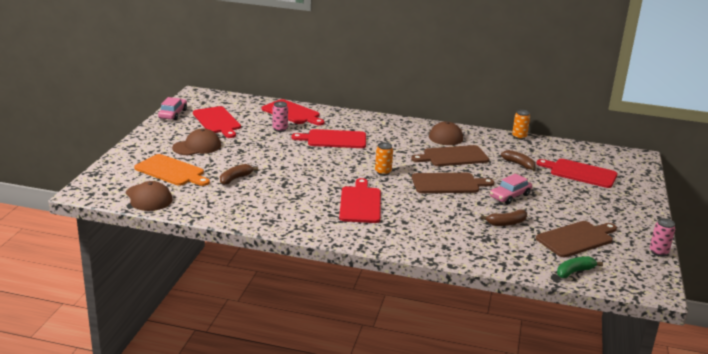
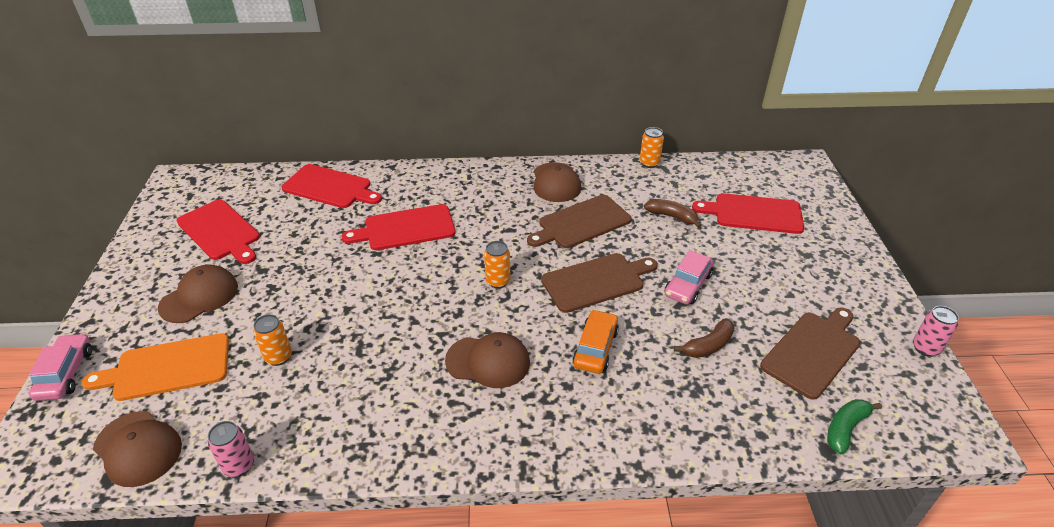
camera: 15 degrees left, 15 degrees up
(171, 171) = (167, 368): orange cutting board -> orange cutting board turned 150 degrees clockwise
(173, 114) = (146, 232): pink car -> pink car (66, 373)
(235, 178) = (278, 357): brown banana -> orange can
(280, 129) = (320, 226): pink can -> pink can (239, 465)
(360, 203) = (488, 361): red cutting board -> brown cap
(431, 210) = (595, 348): none -> orange car

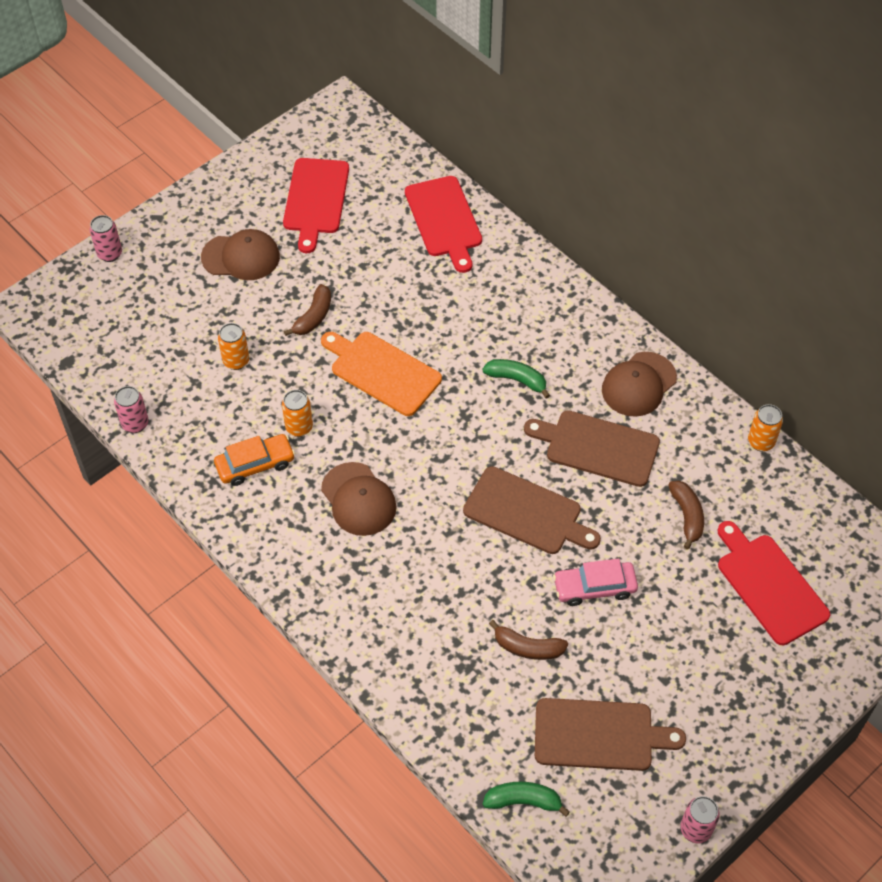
camera: 50 degrees right, 15 degrees up
(66, 373) = (110, 254): pink car -> pink can
(138, 448) = (97, 355): brown cap -> none
(167, 368) = (166, 305): orange cutting board -> orange cutting board (382, 371)
(306, 290) = (313, 317): none -> brown banana
(405, 228) = (450, 320): red cutting board -> none
(489, 226) = (517, 380): none -> green banana
(498, 281) = (453, 439): orange can -> orange can (299, 427)
(595, 348) = (444, 564): orange car -> orange car (255, 464)

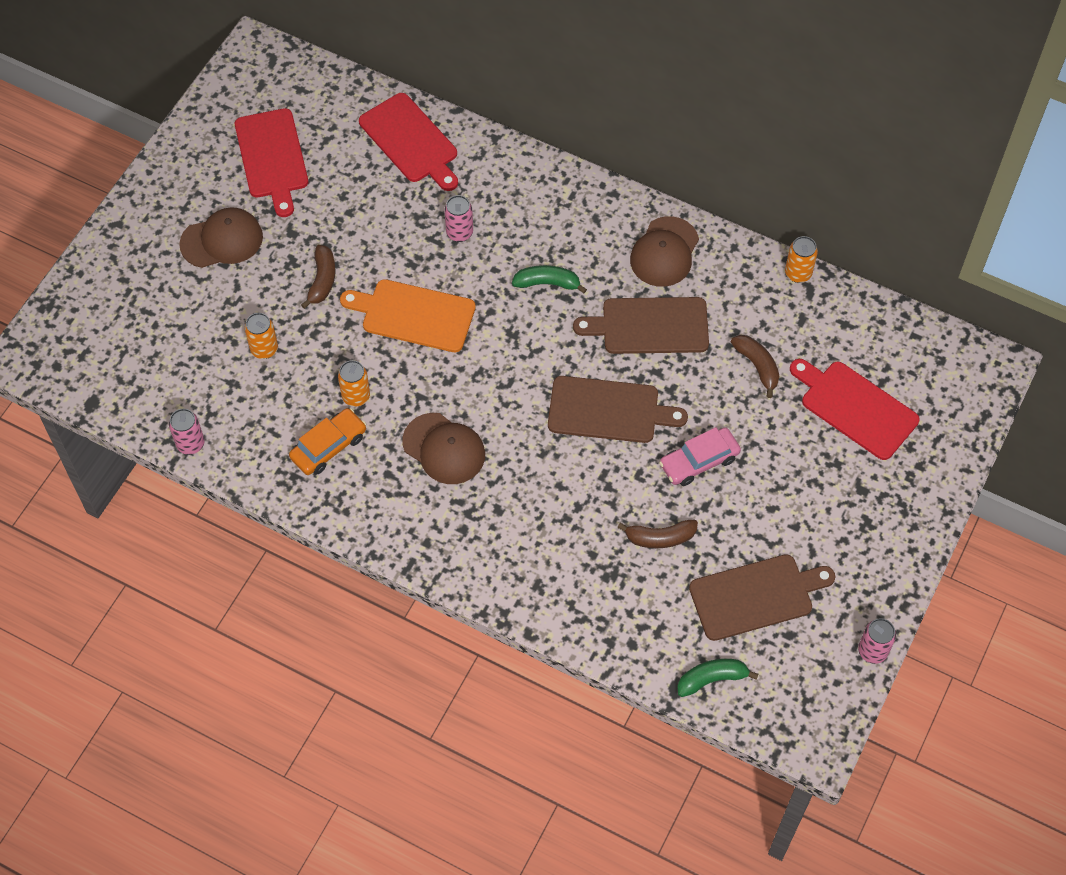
camera: 20 degrees left, 5 degrees up
(110, 254) = (84, 277): pink can -> pink can (459, 233)

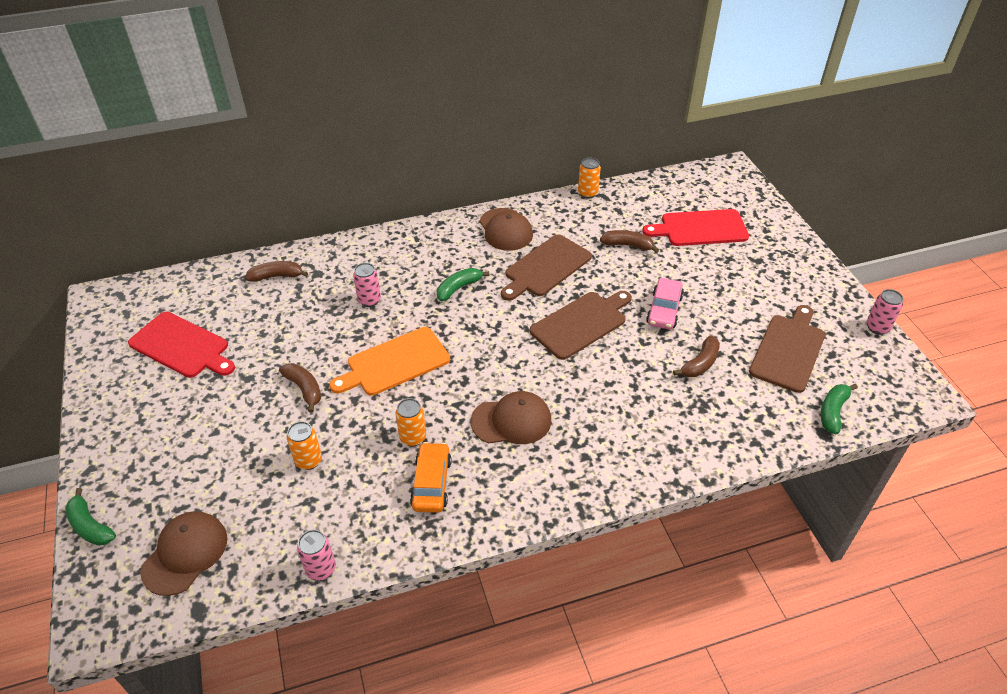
camera: 45 degrees left, 15 degrees down
(81, 274) = (90, 526): none -> green banana
(222, 240) = (196, 419): brown cap -> brown cap (185, 554)
(411, 141) = (277, 276): red cutting board -> brown banana

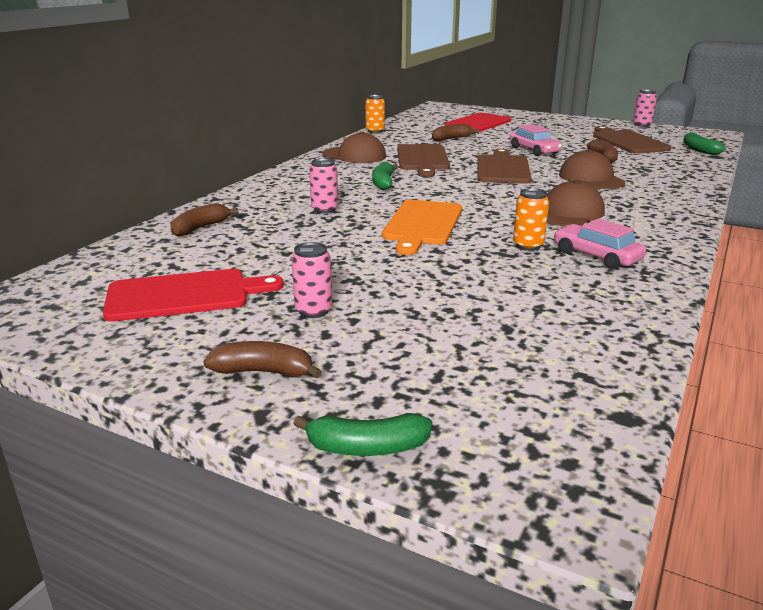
camera: 45 degrees left, 20 degrees down
(185, 554) = (519, 396): brown cap -> brown cap (591, 178)
(304, 389) = (380, 263): brown banana -> brown banana (264, 372)
(308, 461) = (482, 291): orange can -> none
(321, 569) = (645, 331): pink can -> pink can (313, 311)
(431, 483) = (596, 256): orange car -> pink car

